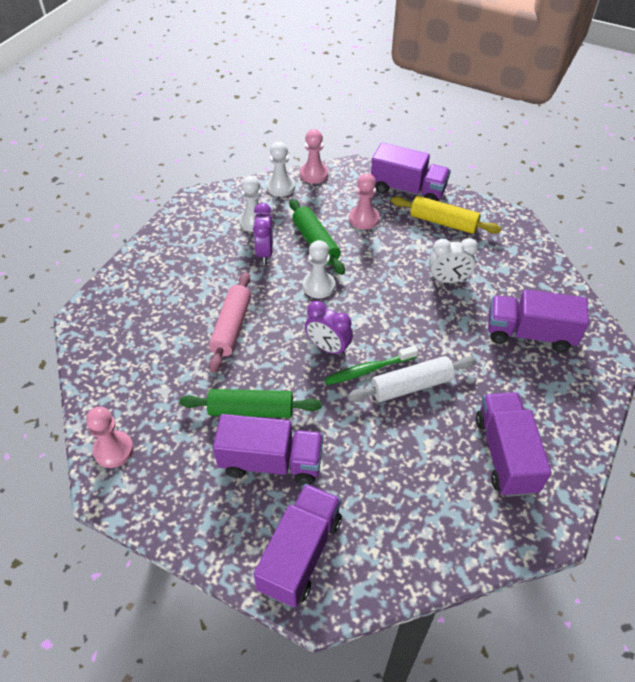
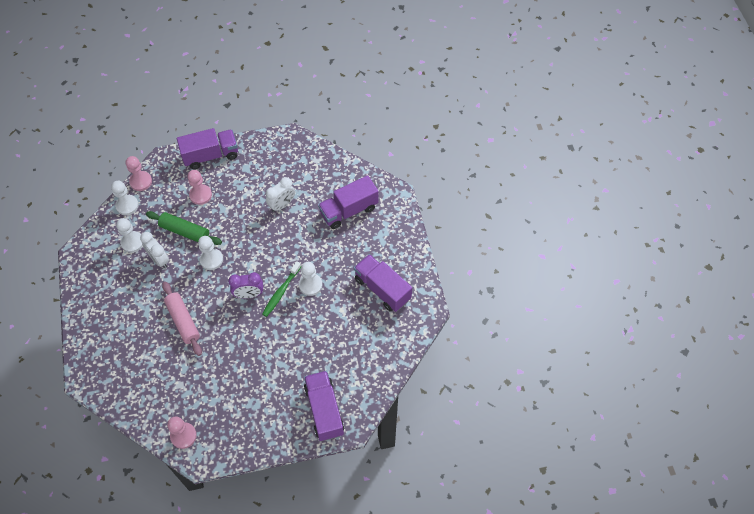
camera: 40 degrees left, 10 degrees up
(251, 410) = (238, 360): green rolling pin -> none
(264, 252) = (159, 260): purple clock -> white clock
(271, 462) = (272, 378): purple truck -> none
(411, 386) = (310, 285): white rolling pin -> white pawn
(443, 222) = (250, 166): yellow rolling pin -> none

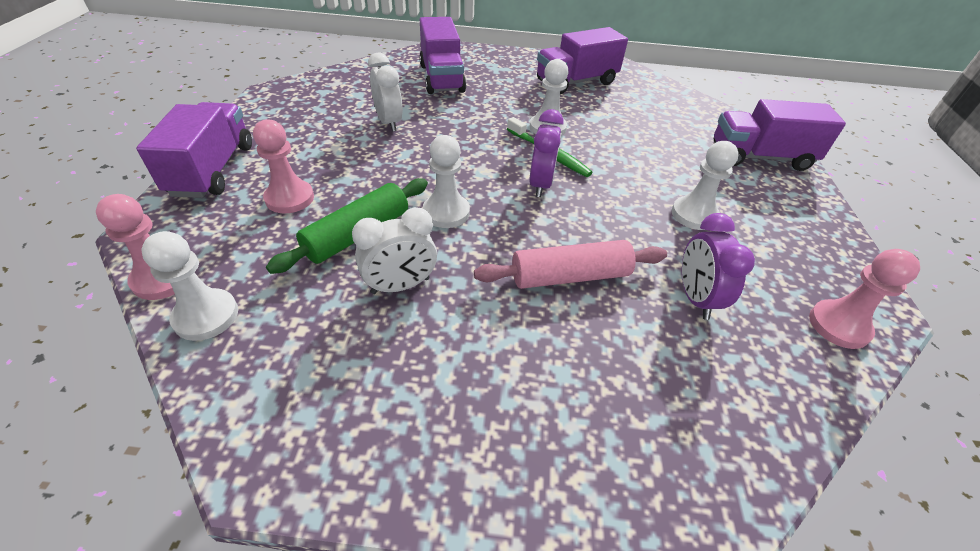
camera: 75 degrees left, 15 degrees down
(132, 242) = (321, 325): white pawn -> white pawn (694, 215)
(184, 374) = (695, 298): none -> purple clock

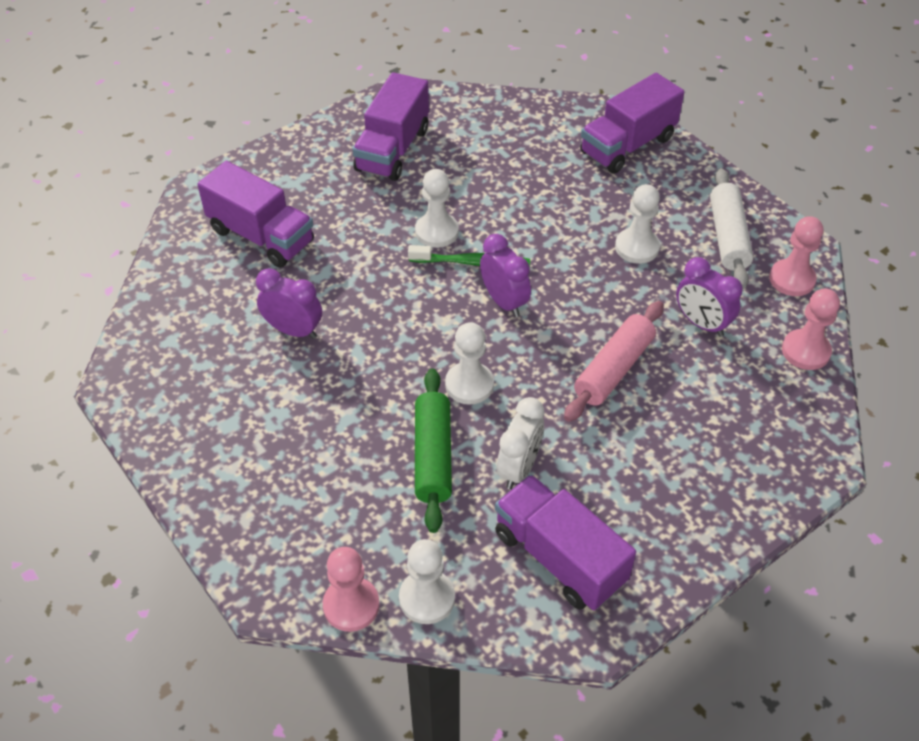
camera: 40 degrees left, 5 degrees up
(213, 170) = (221, 501): purple truck -> purple truck (559, 557)
(289, 198) = (333, 471): pink pawn -> pink pawn (805, 351)
(389, 122) = (294, 330): white clock -> purple clock
(796, 255) = (728, 236): none -> white rolling pin

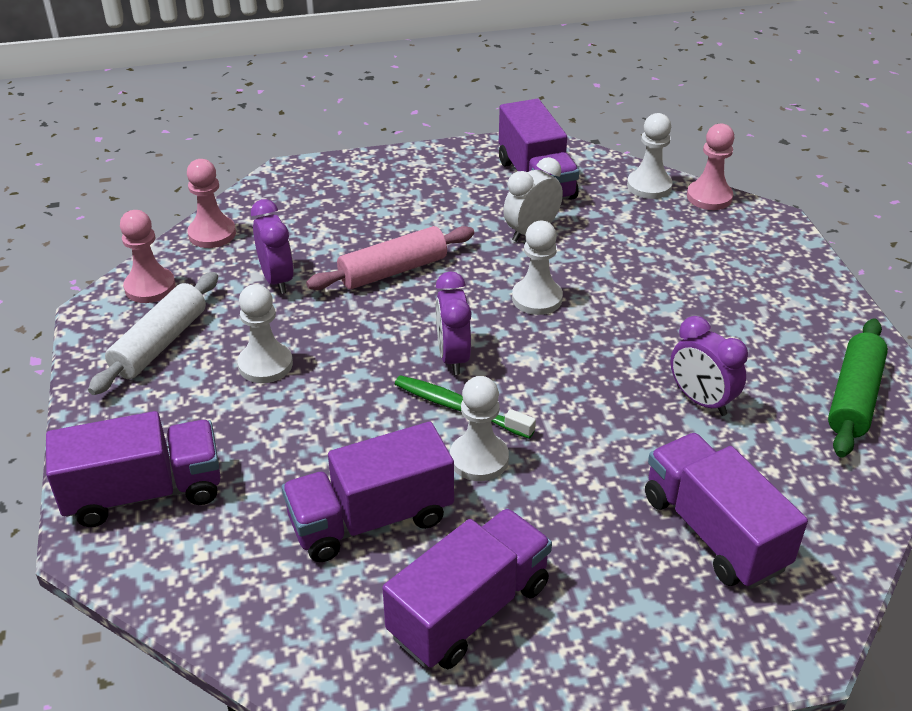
camera: 155 degrees left, 10 degrees down
(433, 456) = (601, 259): green rolling pin -> green rolling pin (853, 397)
(480, 175) = (371, 519): none -> purple truck

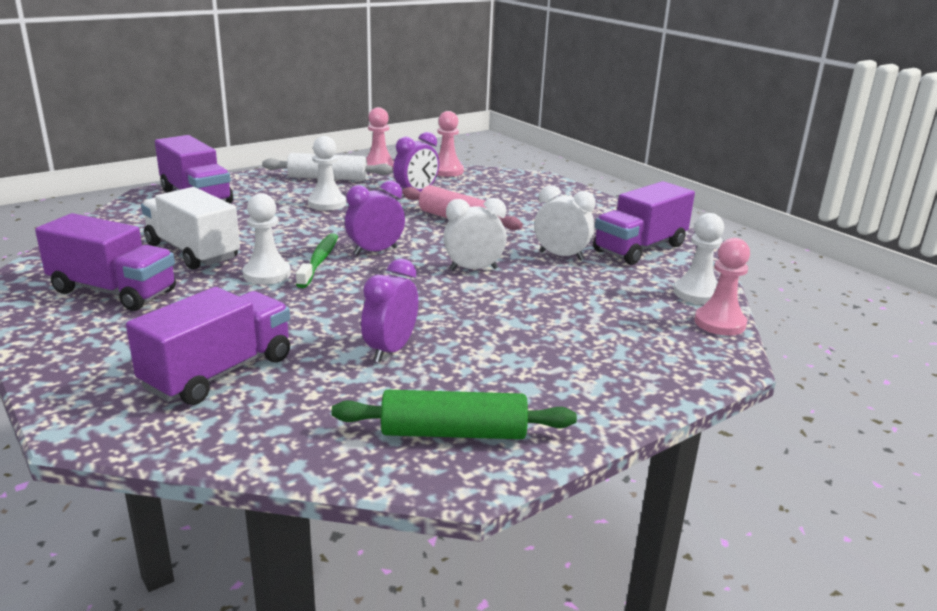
camera: 65 degrees right, 15 degrees down
(371, 519) = (192, 252): purple truck -> white truck
(537, 298) = (473, 269): white pawn -> white clock

